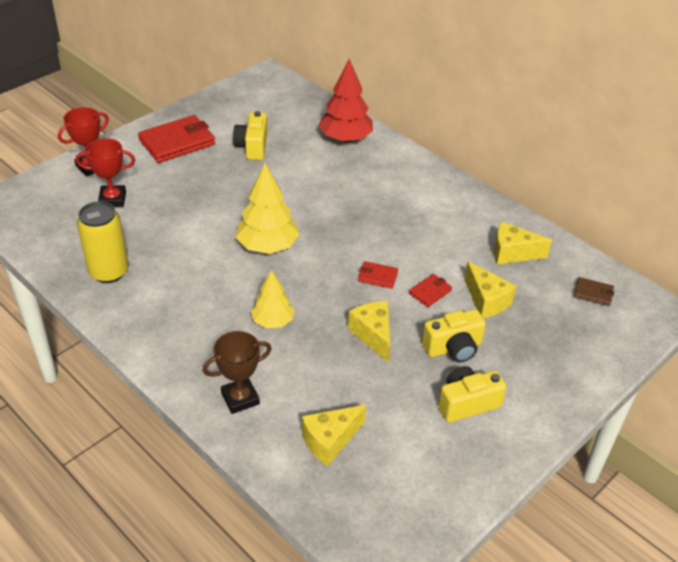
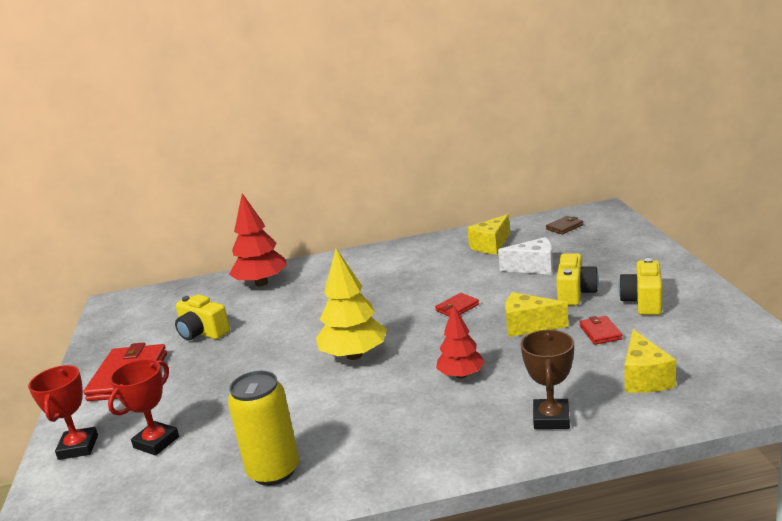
camera: 50 degrees left, 20 degrees down
(273, 321) = (461, 375): yellow tree -> red tree
(430, 292) = (500, 288): red wallet -> red wallet (600, 332)
(486, 301) = (534, 267): yellow cheese -> white cheese

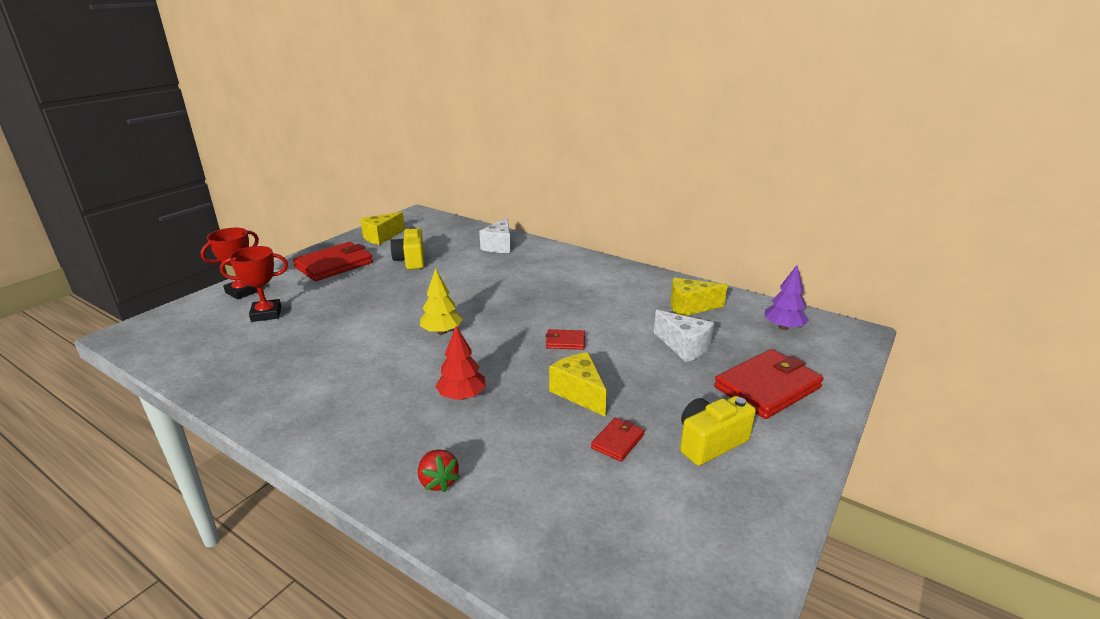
camera: 40 degrees right, 5 degrees up
(261, 283) = (499, 246): red tree -> white cheese
(273, 471) = (262, 376): yellow can -> none
(354, 355) = (441, 332): yellow tree -> yellow tree, size x0.63
(551, 418) = (438, 481): brown trophy -> red strawberry
(564, 227) = (783, 327): brown wallet -> purple tree
(575, 293) = (670, 392): yellow camera -> none
(617, 260) = (767, 387): none -> red wallet
(644, 378) = (564, 512): yellow cheese -> yellow cheese (381, 237)

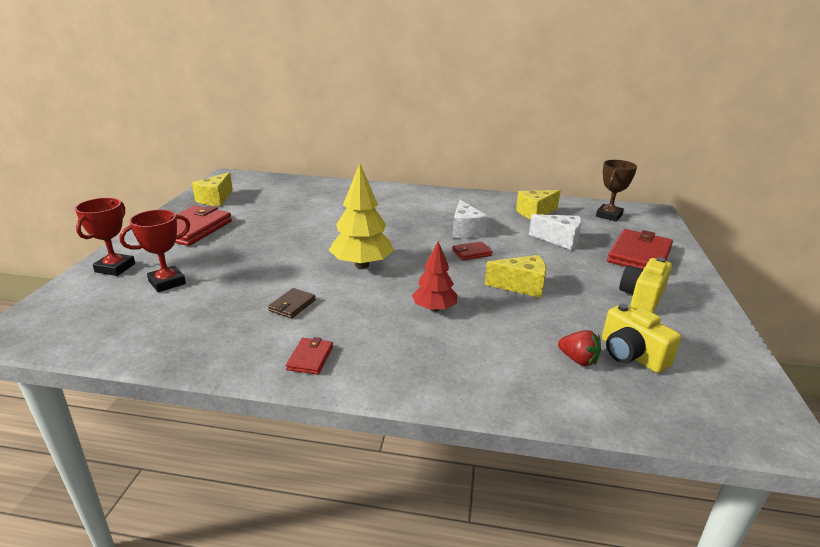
camera: 25 degrees left, 0 degrees up
(340, 360) = (292, 305): none -> brown wallet
(411, 260) = (268, 214): yellow camera -> yellow camera (631, 355)
(438, 481) = (485, 374): red strawberry -> red strawberry (578, 360)
(441, 332) = (361, 265): yellow tree -> yellow tree, size x1.59
(499, 246) = (338, 192): white cheese -> white cheese (465, 231)
(579, 393) = (521, 286): yellow cheese -> yellow cheese turned 150 degrees clockwise
(617, 441) = (583, 312): red wallet -> red wallet (310, 358)
(783, 327) = (609, 215): purple tree -> brown trophy

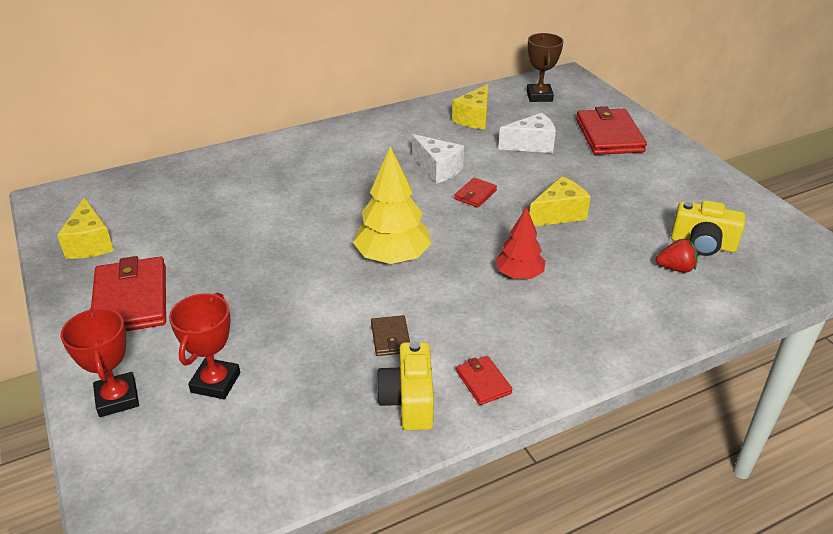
camera: 35 degrees left, 10 degrees up
(642, 297) = (655, 182): yellow camera -> yellow camera (409, 400)

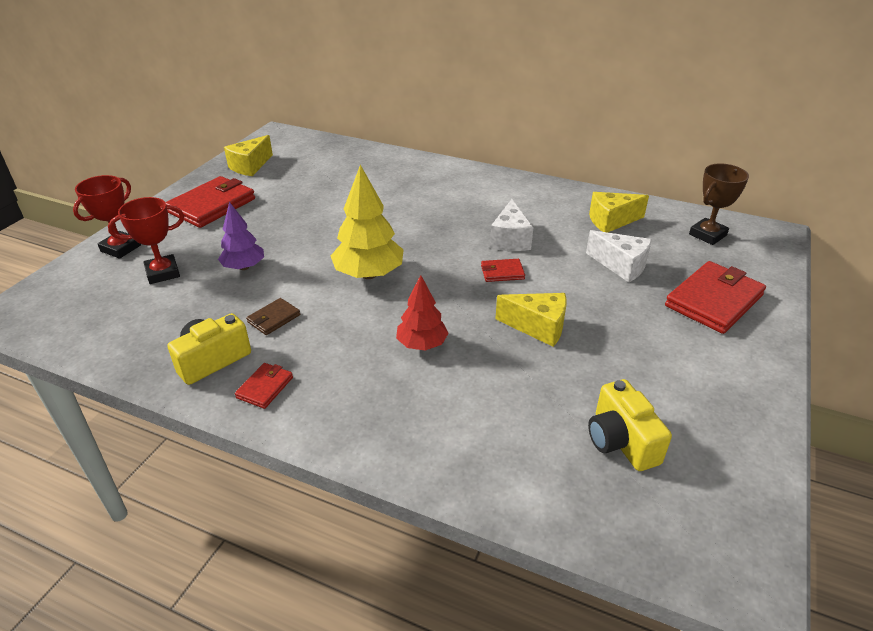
camera: 50 degrees right, 0 degrees up
(282, 323) = (244, 267): none -> purple tree
(675, 268) = (552, 437): red strawberry -> none

